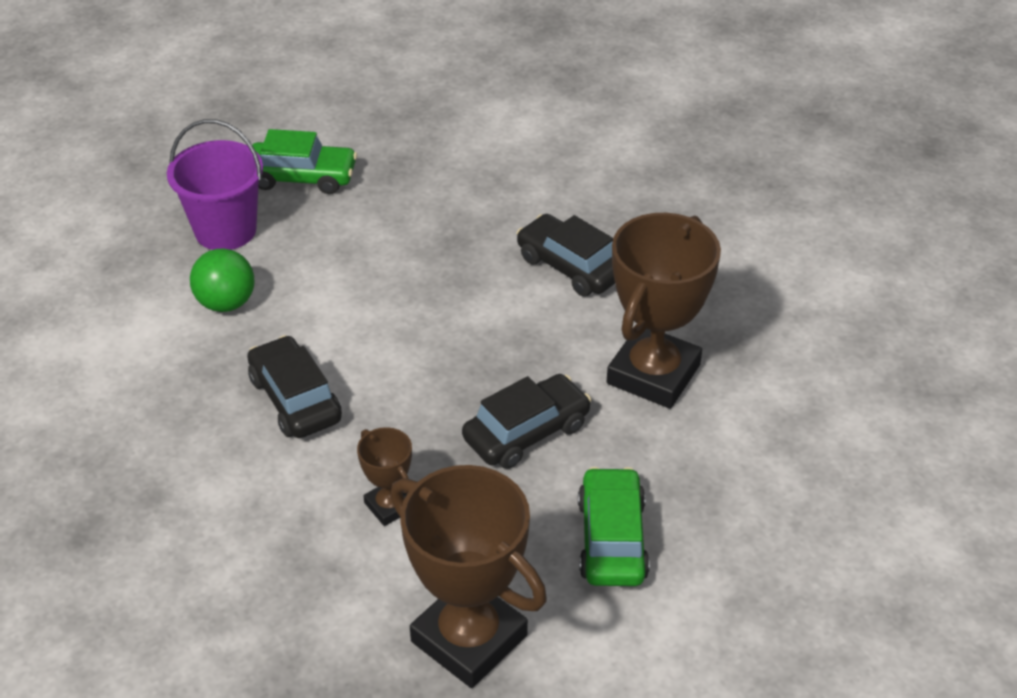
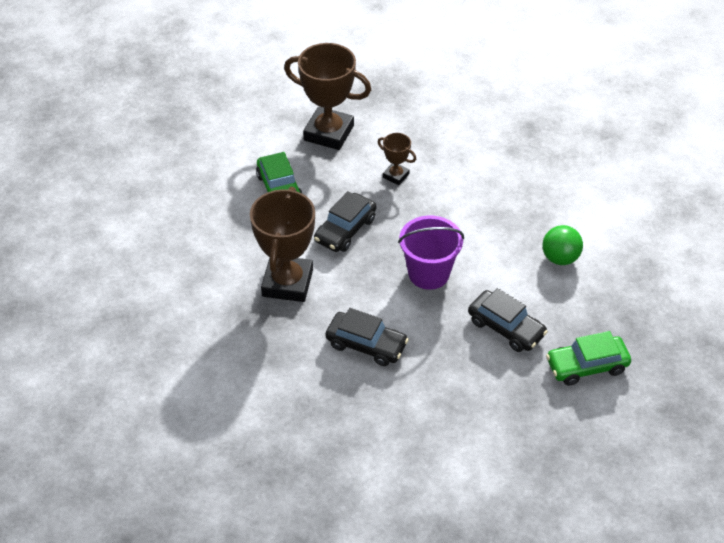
camera: 160 degrees right, 5 degrees up
(225, 230) = (602, 308): purple bucket -> purple bucket (428, 273)
(295, 399) = (478, 214): black car -> black car (506, 328)

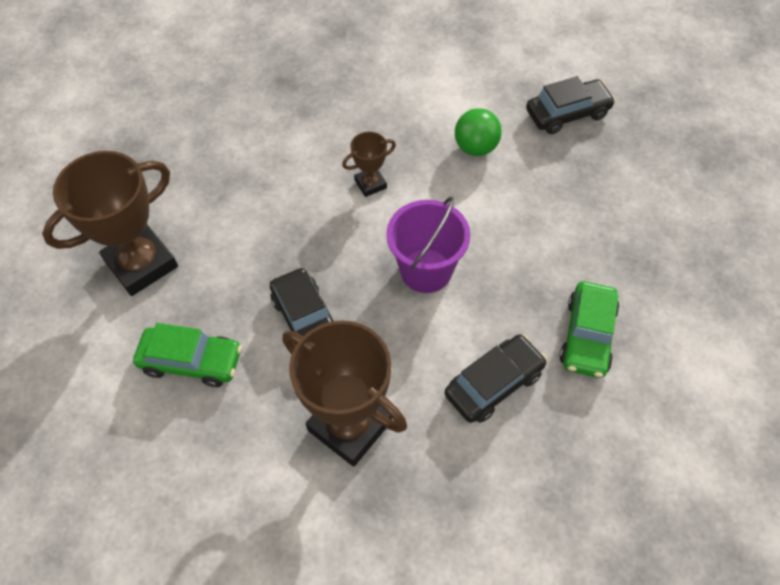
camera: 60 degrees left, 10 degrees up
(396, 175) = (261, 230): brown trophy -> brown trophy (370, 184)
(506, 328) = (541, 238): black car -> black car (567, 113)
(586, 366) = (625, 197): green car -> green car (587, 336)

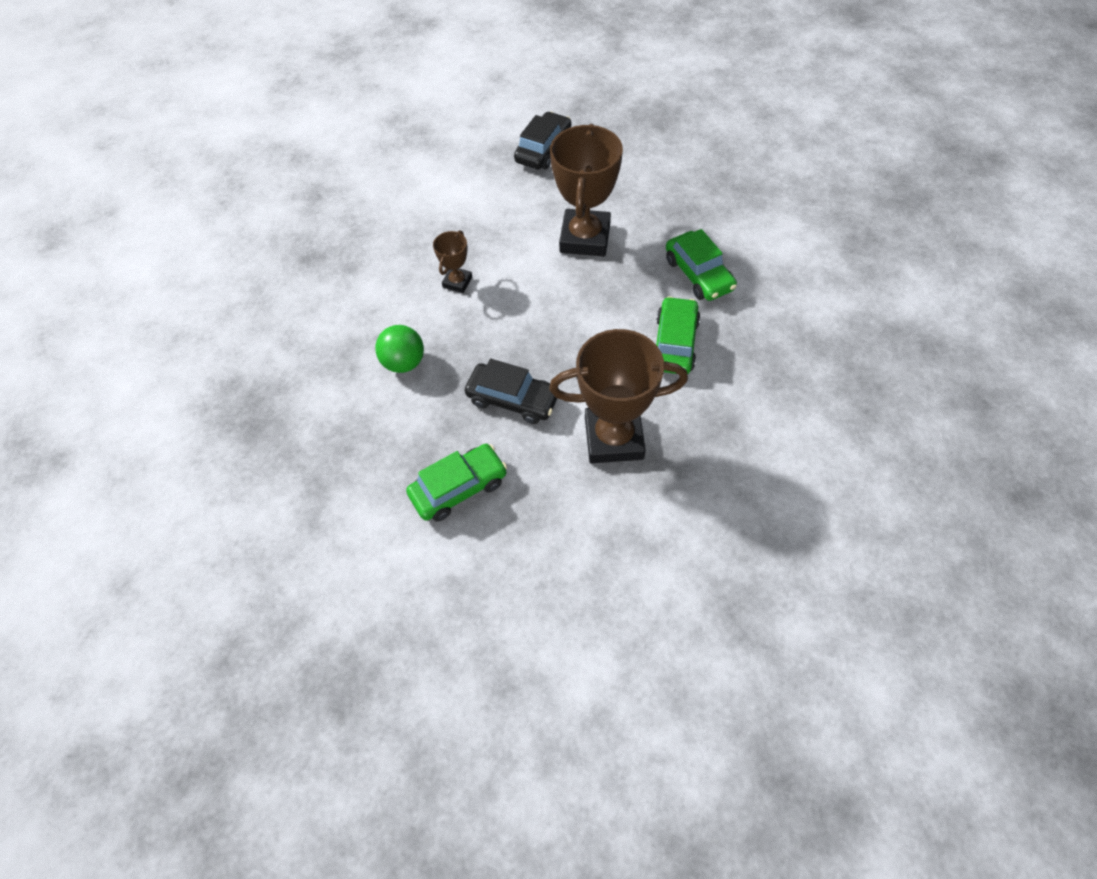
camera: 40 degrees left, 0 degrees up
(141, 264) = (342, 457): brown trophy -> brown trophy (585, 238)
(426, 270) = (558, 309): purple bucket -> none
(476, 148) = (505, 210): green ball -> green ball (404, 362)
(494, 384) = (674, 343): black car -> green car

